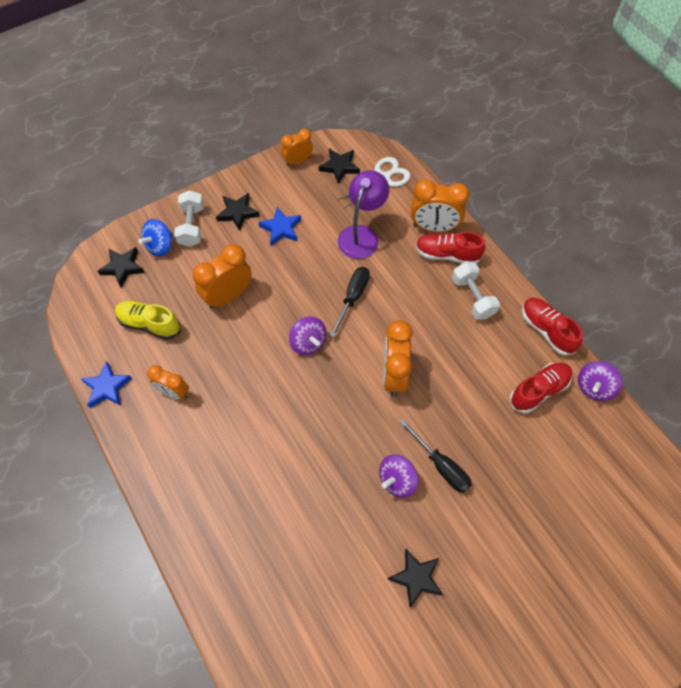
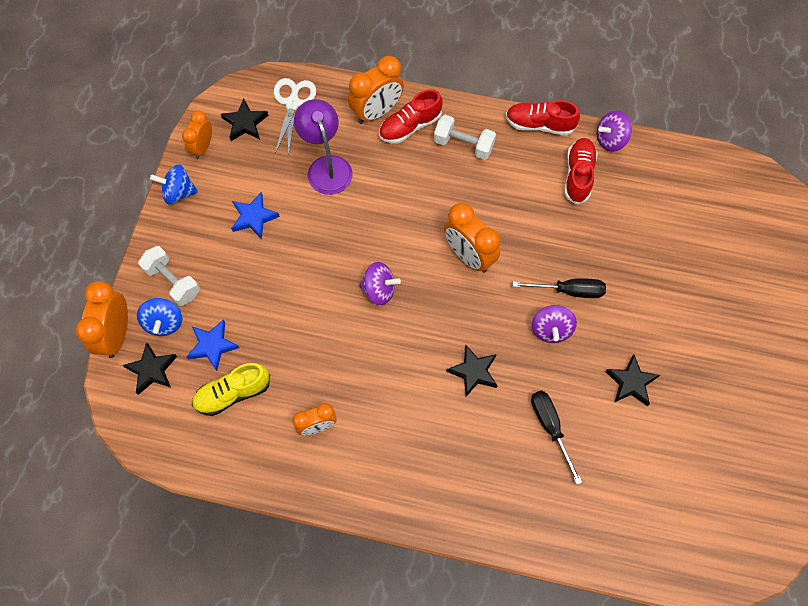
camera: 45 degrees left, 5 degrees up
(107, 387) = (257, 475): blue star -> blue star (212, 345)
(228, 296) = (273, 311): orange clock -> orange clock (117, 334)
(237, 213) = (200, 236): black star -> black star (473, 372)
(254, 177) = (179, 192): none -> blue spinning top
(352, 298) = (375, 224): black screwdriver -> black screwdriver (550, 428)
(594, 387) = (610, 140): purple spinning top -> purple spinning top turned 75 degrees clockwise

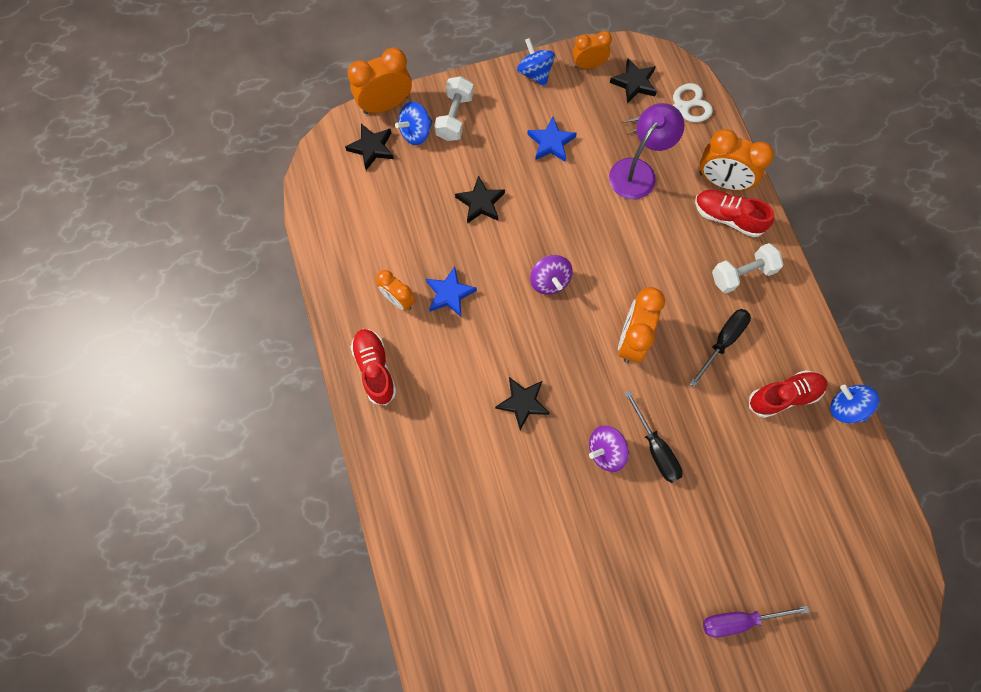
camera: 60 degrees right, 5 degrees up
(212, 345) = (418, 179): blue star -> blue star (449, 294)
(233, 393) = (388, 219): yellow shoe -> none
(463, 145) = (742, 274): white dumbbell -> white dumbbell turned 75 degrees clockwise
(539, 125) = (813, 331): red shoe -> red shoe (375, 369)
(550, 428) = (510, 498): black screwdriver -> black screwdriver (722, 341)
(610, 140) = (845, 408): purple spinning top -> blue spinning top
(631, 382) = (599, 553): black star -> black star (480, 202)
(732, 309) = (739, 620): none -> purple screwdriver

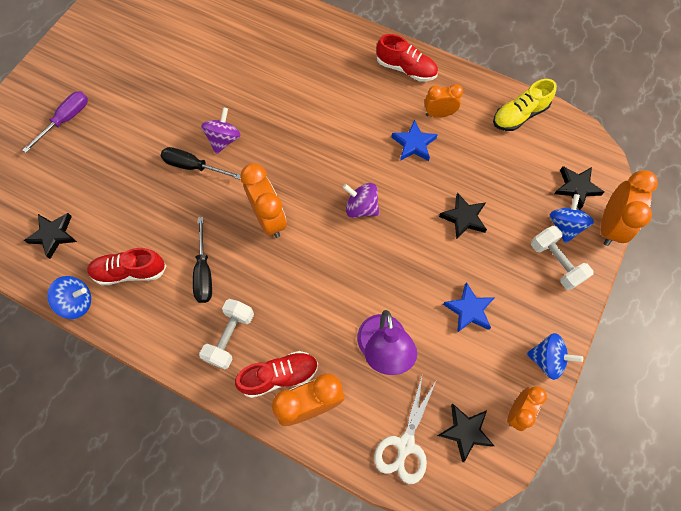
camera: 135 degrees right, 5 degrees down
(337, 238) = (519, 115): none -> yellow shoe
(522, 403) = (301, 123): black star -> black star (54, 235)
(783, 396) = (130, 271): red shoe -> red shoe turned 60 degrees clockwise

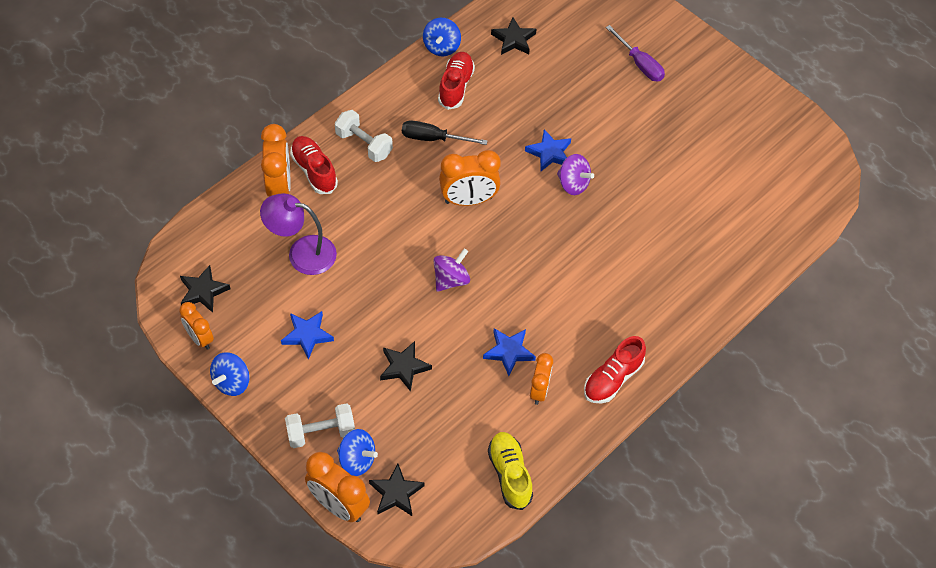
camera: 105 degrees right, 10 degrees down
(193, 167) = (549, 153): black screwdriver -> blue star
(279, 376) = (314, 171): red shoe -> red shoe turned 150 degrees clockwise
(405, 445) = (214, 243): white scissors -> none

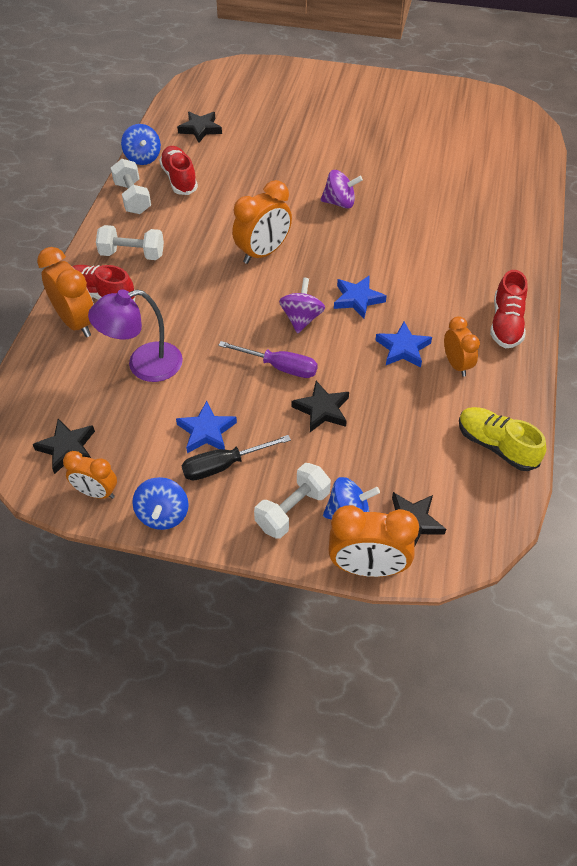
camera: 30 degrees left, 5 degrees down
(403, 87) = (133, 198): none -> white dumbbell
(433, 139) = (192, 223): black screwdriver -> black screwdriver (224, 465)
(549, 153) = (300, 190): blue star -> blue star (357, 299)
(639, 64) = (316, 105): purple screwdriver -> purple screwdriver (279, 367)

